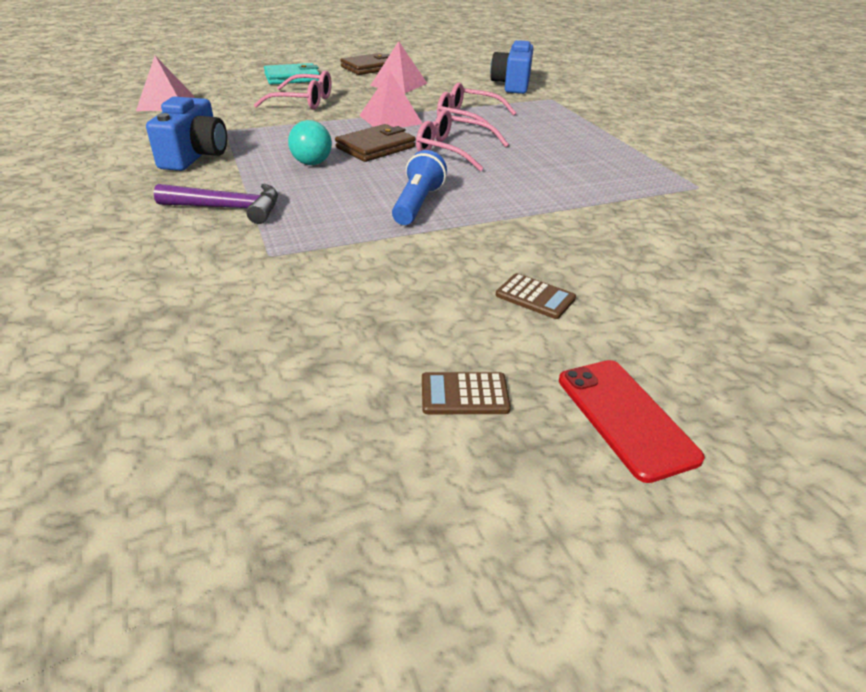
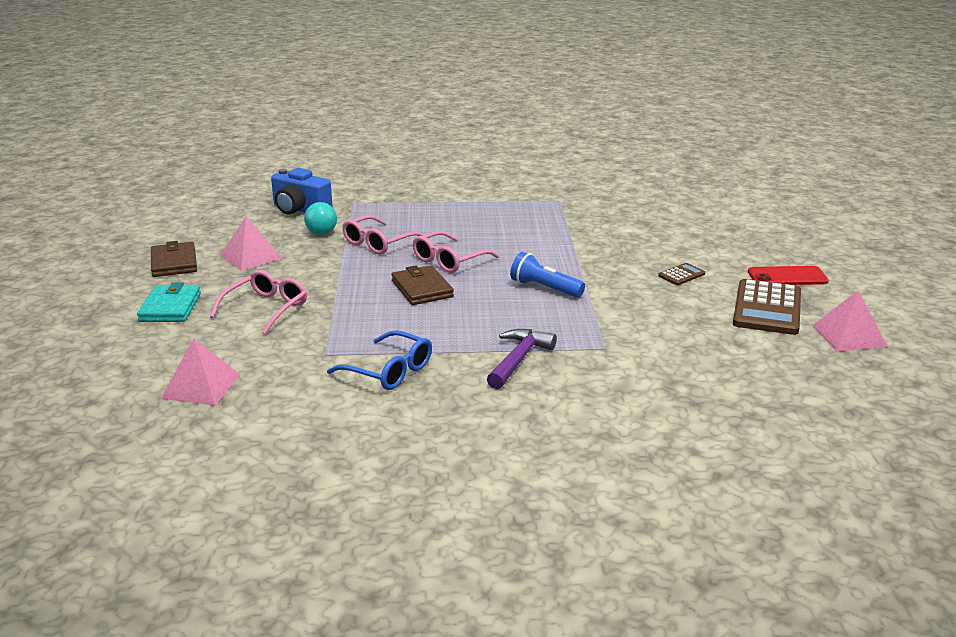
camera: 70 degrees left, 10 degrees down
(195, 156) = (390, 371): blue camera -> blue glasses
(312, 163) = (442, 319): turquoise ball -> turquoise ball (321, 233)
(390, 119) = (355, 274): pink pyramid -> pink pyramid (849, 336)
(464, 394) = (767, 308): brown calculator -> brown calculator, size x2.14

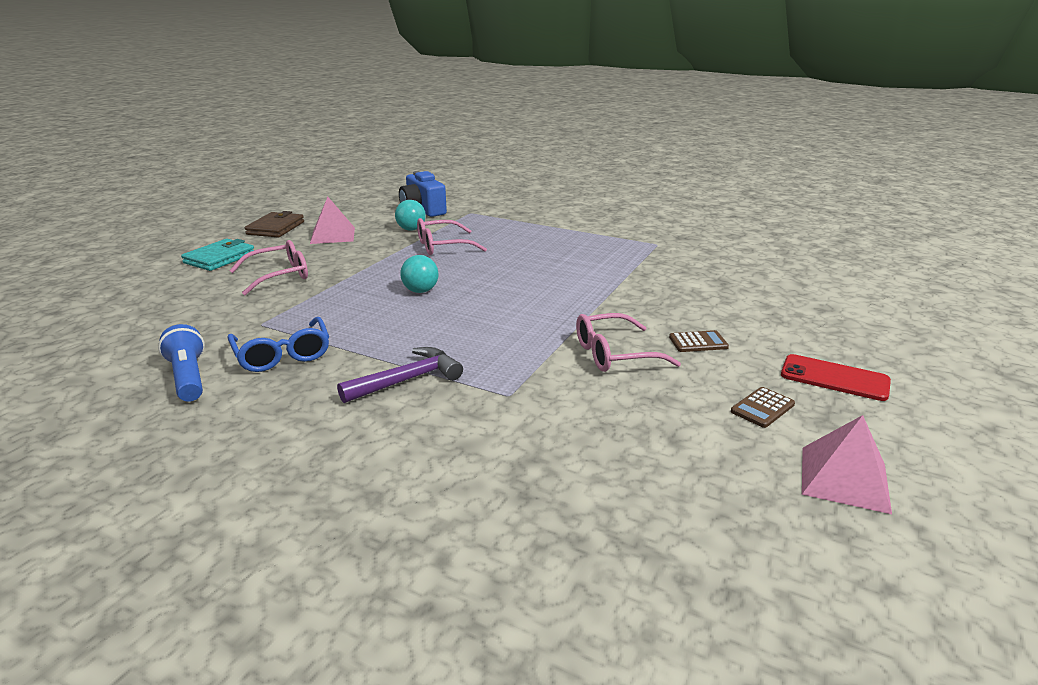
camera: 30 degrees right, 0 degrees up
(201, 386) = (136, 323): pink pyramid -> none
(422, 289) = (420, 291): brown wallet -> turquoise ball
(448, 261) = (479, 273): pink glasses -> pink glasses (613, 354)
(544, 288) = (531, 318): blue flashlight -> blue flashlight (188, 377)
(767, 308) = (762, 408): brown calculator -> brown calculator, size x0.47

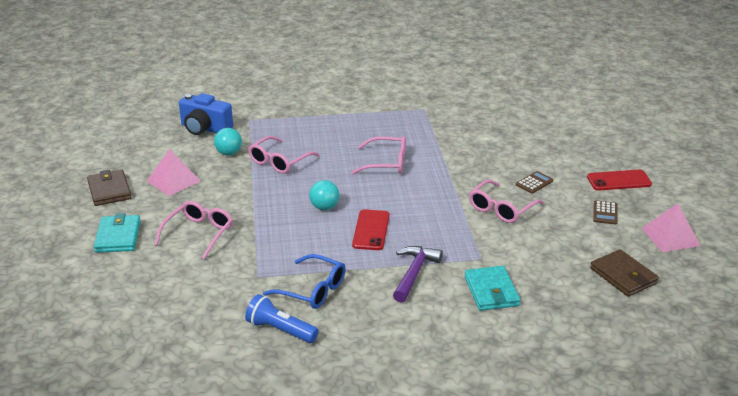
camera: 35 degrees left, 5 degrees up
(431, 324) = (371, 230): none -> red phone
(465, 436) = (491, 291): none -> turquoise wallet
(545, 275) = (387, 163): none -> pink glasses
(688, 500) = (623, 276): none -> brown wallet

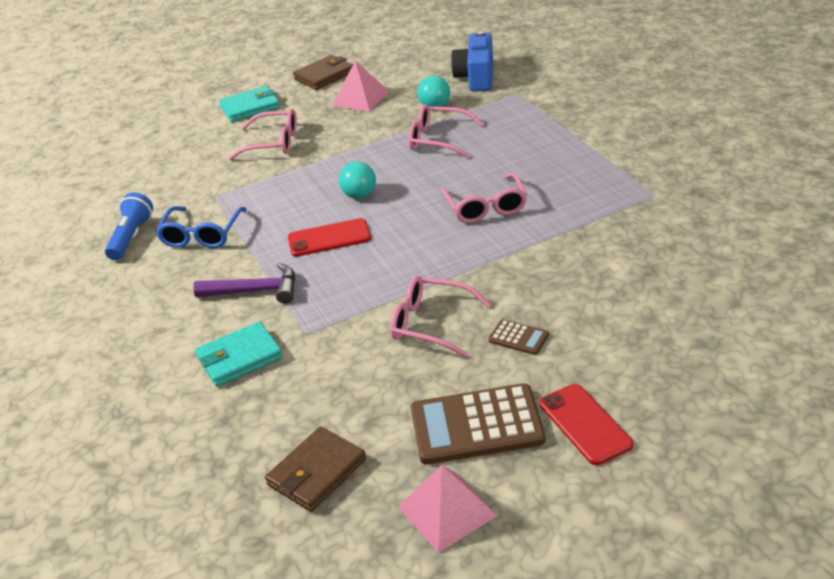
camera: 75 degrees right, 5 degrees up
(605, 213) = (476, 425): brown calculator -> brown calculator, size x2.14

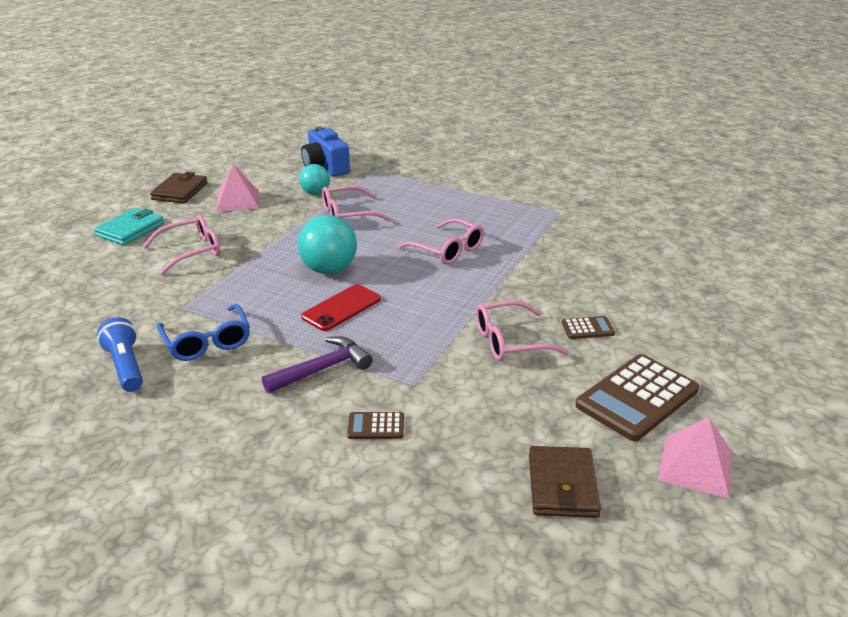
camera: 40 degrees left, 5 degrees down
(240, 358) = (376, 426): turquoise wallet -> brown calculator
(359, 195) = (329, 269): turquoise ball -> turquoise ball, size x1.63
(585, 424) = (706, 367): red phone -> none

